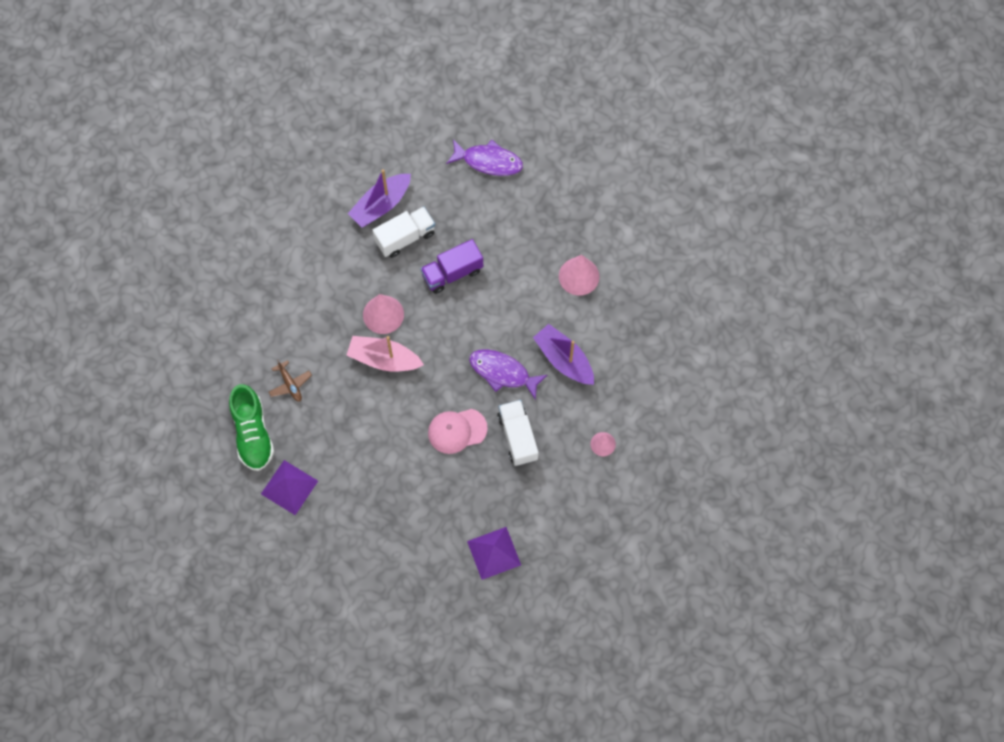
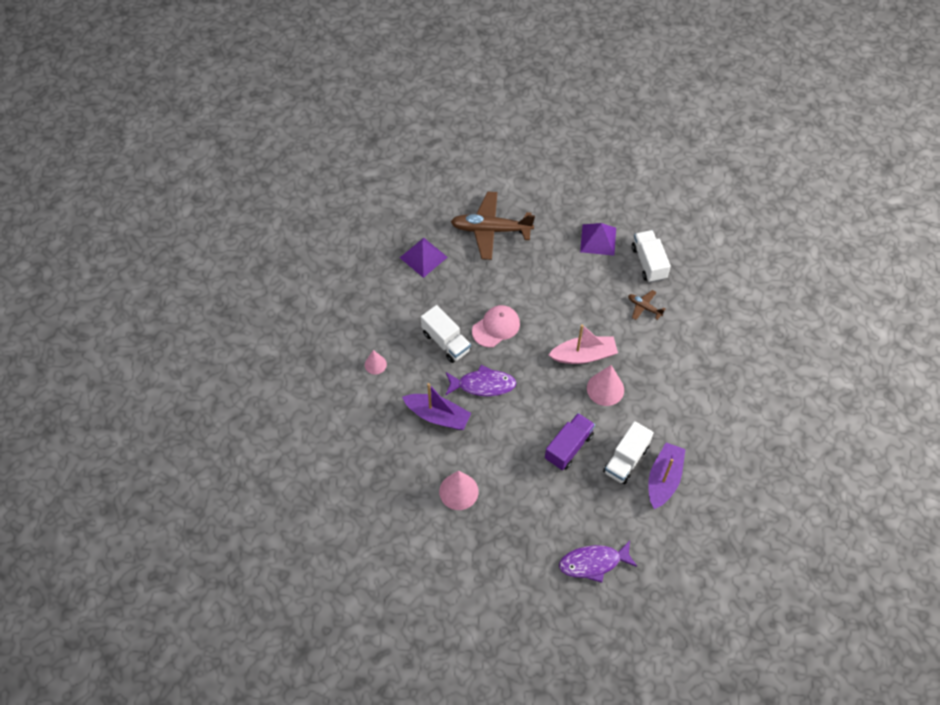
camera: 155 degrees right, 10 degrees down
(252, 433) = (648, 263): green shoe -> white truck
(401, 554) = (490, 230): none -> brown plane

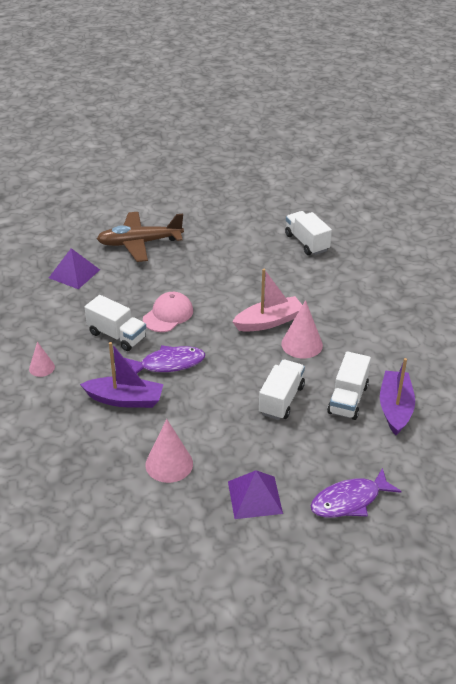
camera: 15 degrees left, 20 degrees down
(568, 447) = (281, 400): purple truck -> white truck
(598, 239) = (250, 234): purple pyramid -> purple pyramid (254, 497)
(644, 307) = (316, 275): brown plane -> none

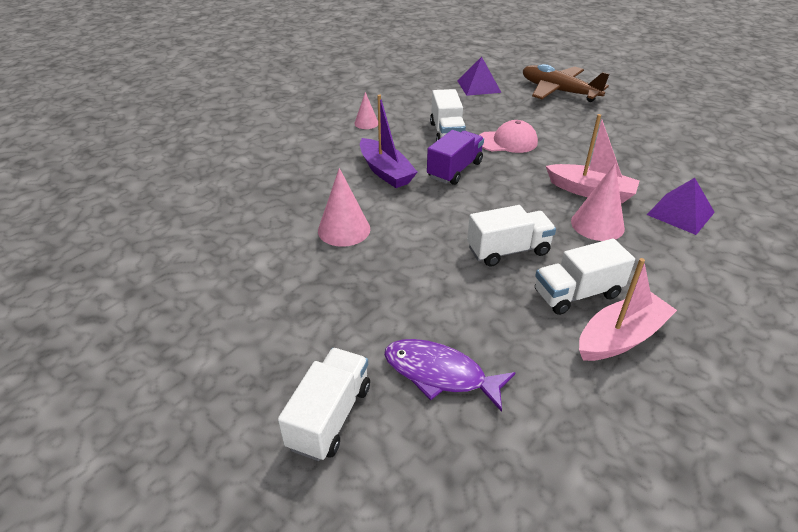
camera: 50 degrees right, 0 degrees up
(168, 364) = (454, 170): purple fish -> purple truck
(254, 497) = (364, 301): purple pyramid -> purple pyramid (680, 213)
(306, 243) = (725, 159): white truck -> white truck (330, 416)
(395, 408) = (620, 337): purple boat -> pink boat

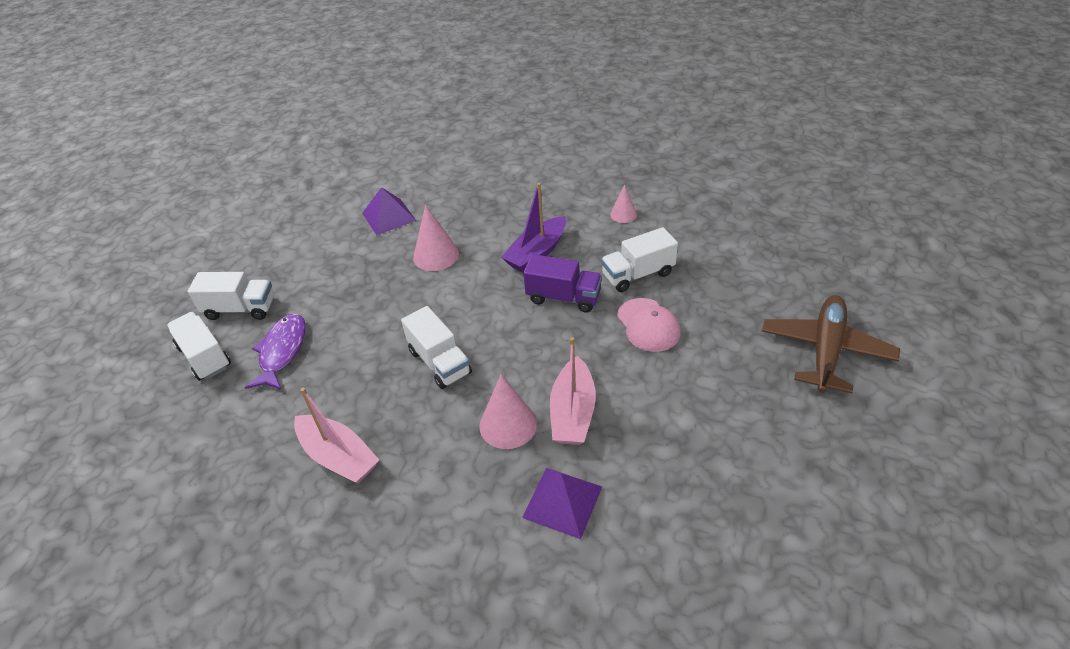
camera: 75 degrees right, 5 degrees up
(478, 86) = (779, 273): purple pyramid -> purple pyramid (388, 216)
(577, 294) = (390, 420): white truck -> white truck (204, 357)

